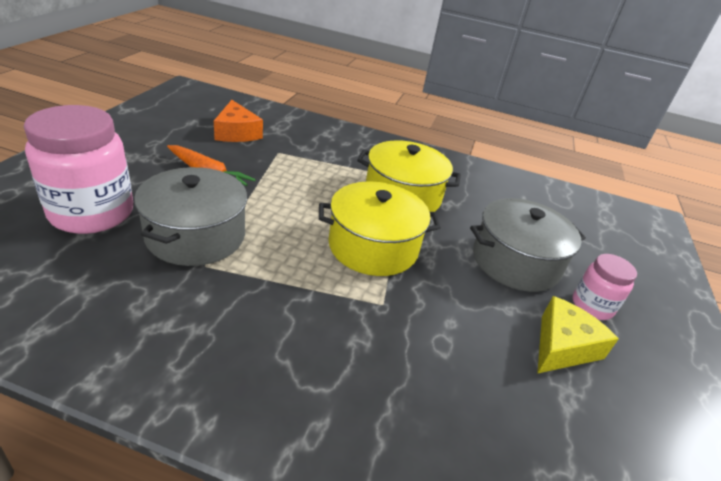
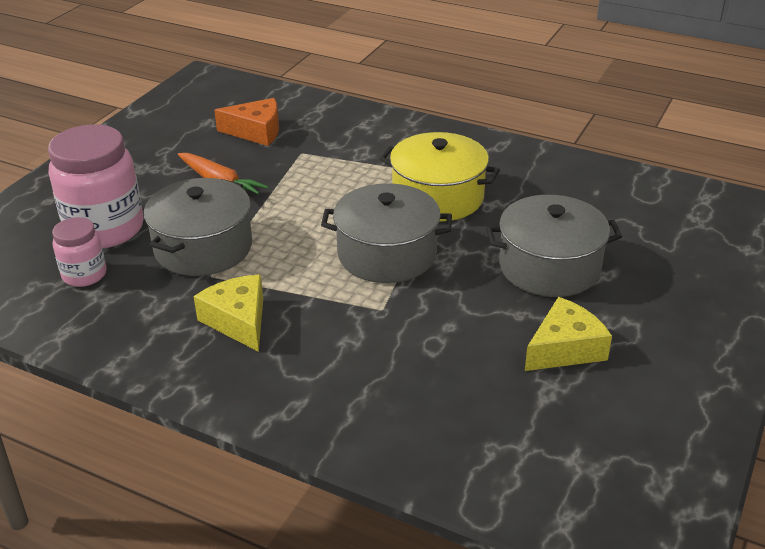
camera: 15 degrees right, 0 degrees up
(237, 132) = (256, 131): orange cheese -> orange cheese turned 75 degrees counterclockwise
(239, 317) = (238, 321): none -> yellow cheese
(373, 246) = (387, 254): yellow pot -> grey pot
(592, 306) = (621, 311): pink jar -> pink jar (84, 275)

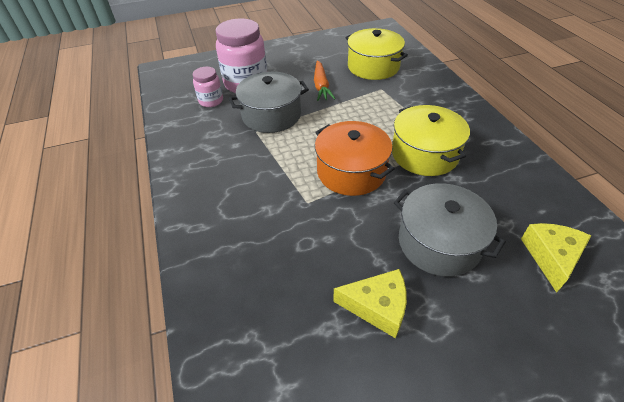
camera: 45 degrees right, 10 degrees up
(238, 321) = (236, 163): yellow cheese -> yellow cheese (551, 257)
(256, 131) = (373, 67): orange cheese -> yellow pot
(387, 254) = (351, 171): grey pot -> orange pot

